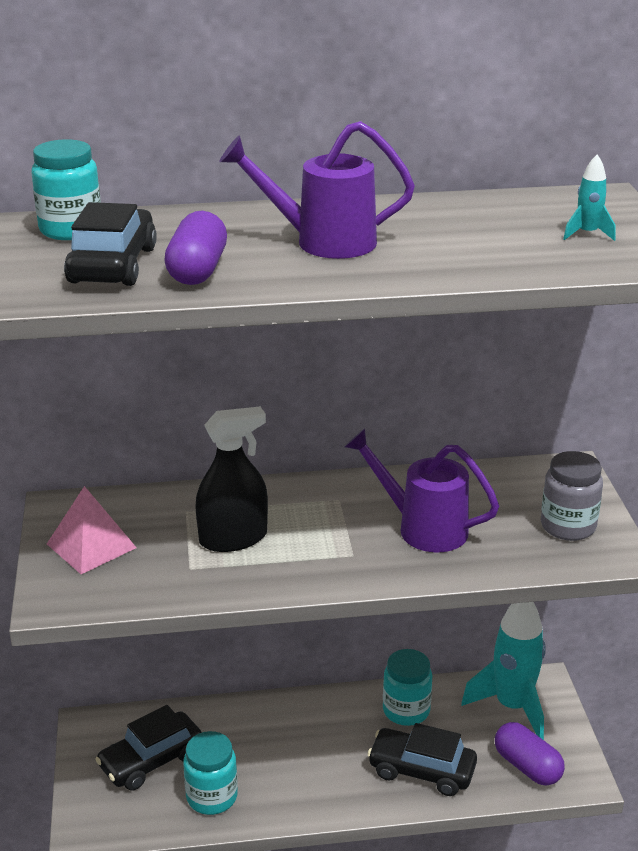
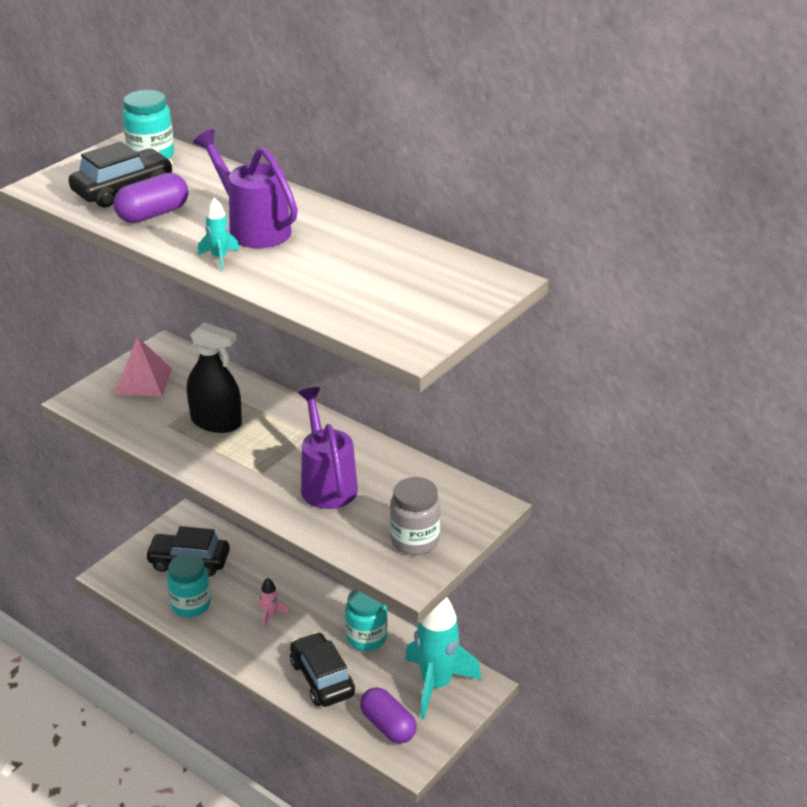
camera: 45 degrees right, 5 degrees up
(300, 752) = (270, 616): none -> pink rocket
(527, 766) = (388, 726): purple capsule -> purple capsule turned 45 degrees counterclockwise
(587, 234) = (415, 302): turquoise rocket -> turquoise rocket (219, 258)

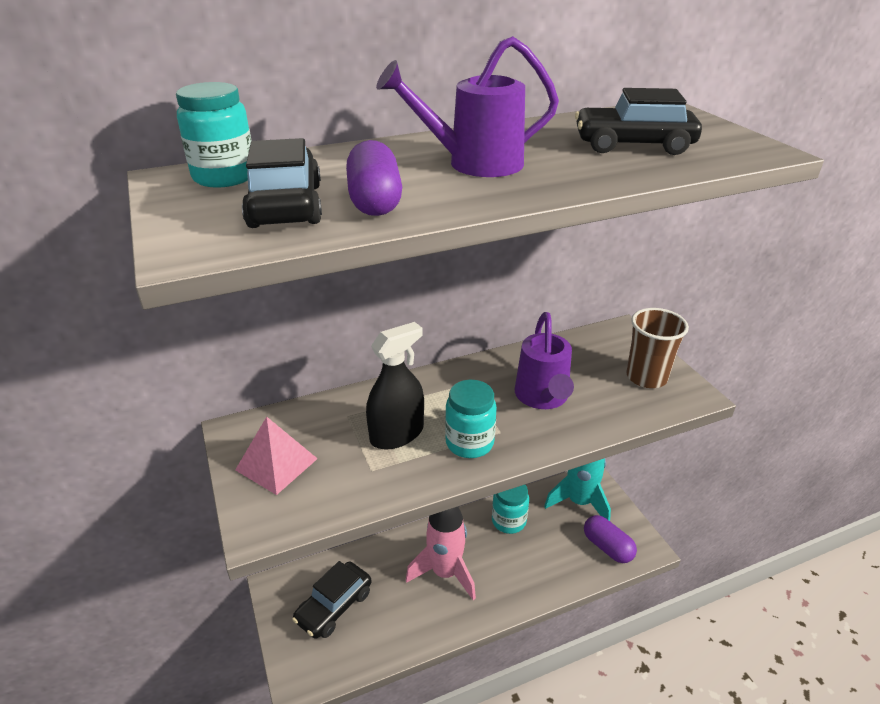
camera: 60 degrees left, 0 degrees up
(191, 605) = (391, 627): turquoise jar -> turquoise jar (469, 443)
(219, 258) = (524, 189): turquoise rocket -> none
(270, 616) = (445, 572): pink rocket -> pink rocket, size x2.35
(322, 678) = (537, 567): black car -> black car (633, 145)
(327, 484) = (542, 397): purple watering can -> purple watering can turned 105 degrees counterclockwise
(388, 726) = (607, 547): purple capsule -> purple capsule turned 60 degrees clockwise
(415, 540) = (646, 377): grey jar -> brown cup

